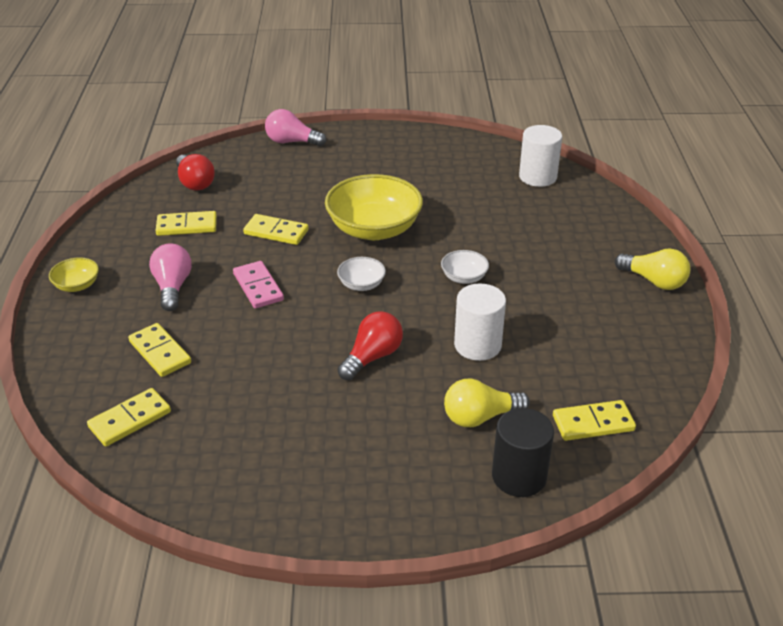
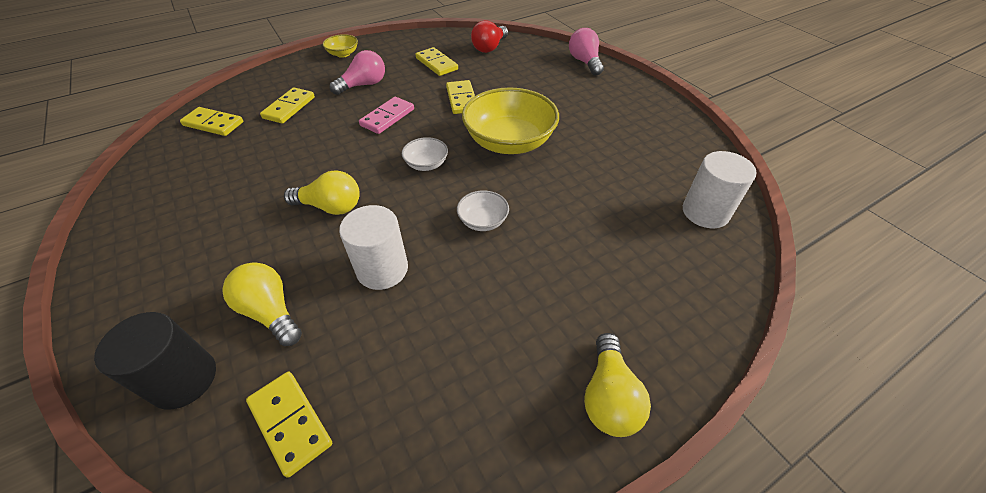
camera: 60 degrees right, 10 degrees up
(372, 357) = (331, 207): red light bulb -> yellow light bulb

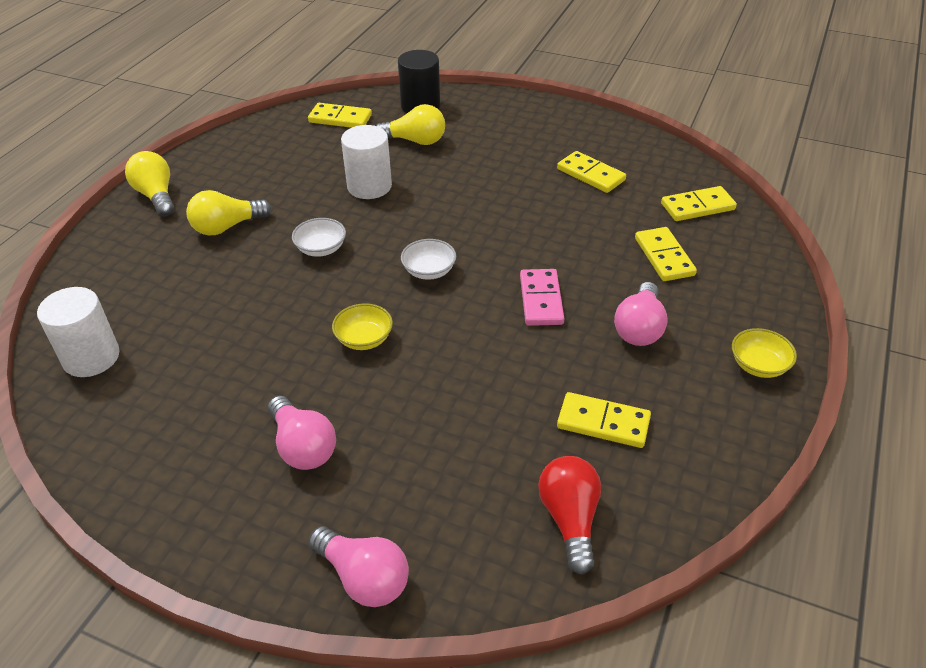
camera: 145 degrees right, 5 degrees down
(331, 207) = (466, 201): yellow light bulb -> yellow light bulb (226, 227)
(462, 99) = (486, 373): yellow domino -> yellow domino (590, 175)
(509, 142) = (364, 339): yellow bowl -> yellow bowl, size x0.47
(583, 108) = (303, 447): none -> pink light bulb

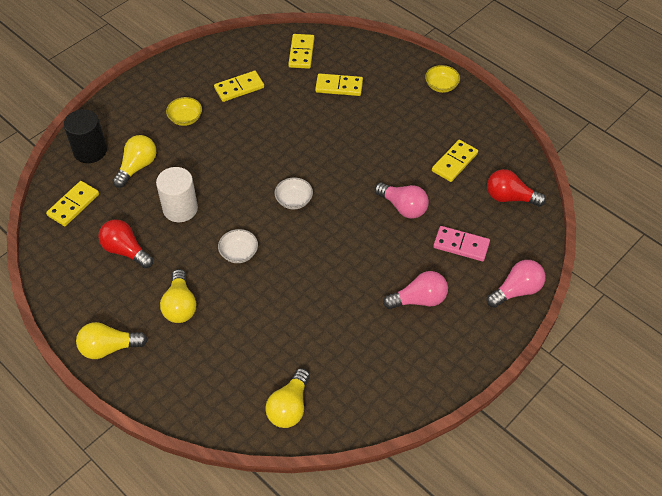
camera: 70 degrees left, 10 degrees up
(91, 357) = (289, 407): white cylinder -> yellow light bulb
(292, 168) = (126, 251): none -> red light bulb
(364, 339) = (342, 250): yellow bowl -> yellow bowl (185, 118)
(541, 300) = (348, 155): pink domino -> pink domino (461, 245)
(639, 328) = (393, 121): pink light bulb -> pink light bulb (403, 207)

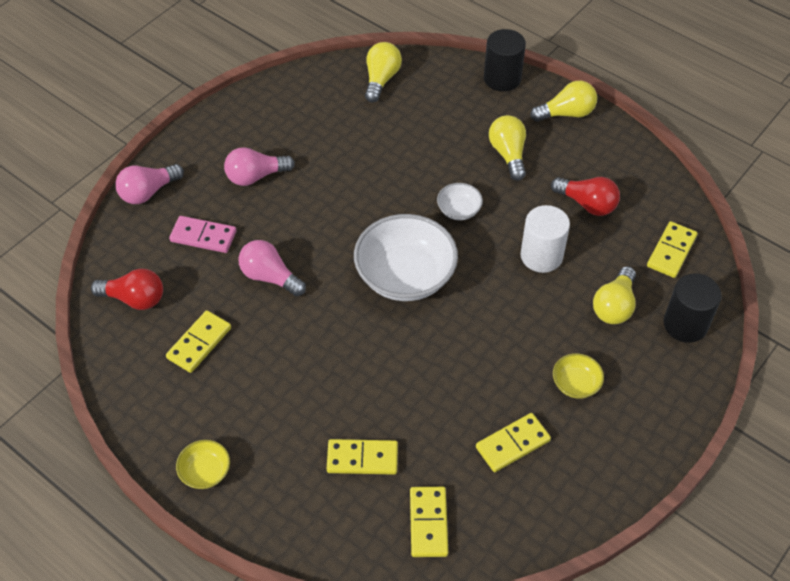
camera: 175 degrees right, 0 degrees up
(160, 398) = (502, 78): none -> black cylinder
(294, 200) = (405, 276): white bowl -> white bowl, size x2.15

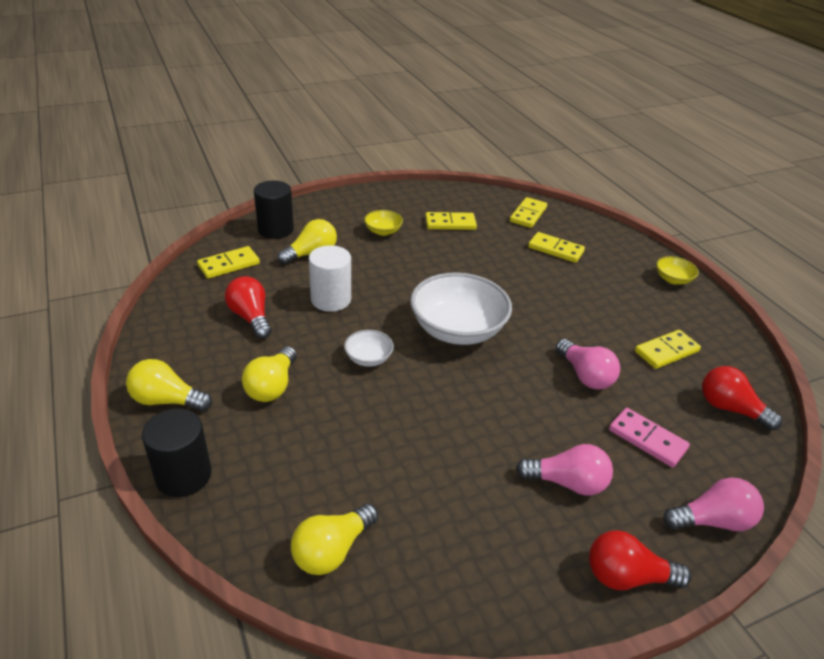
camera: 155 degrees left, 15 degrees down
(201, 135) = (626, 576): none -> red light bulb

